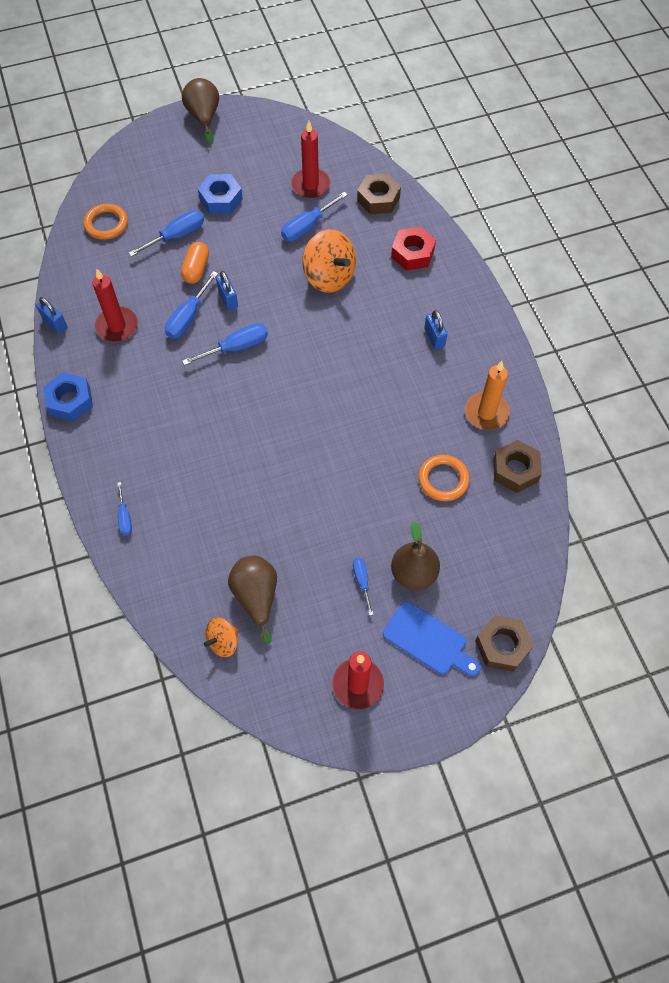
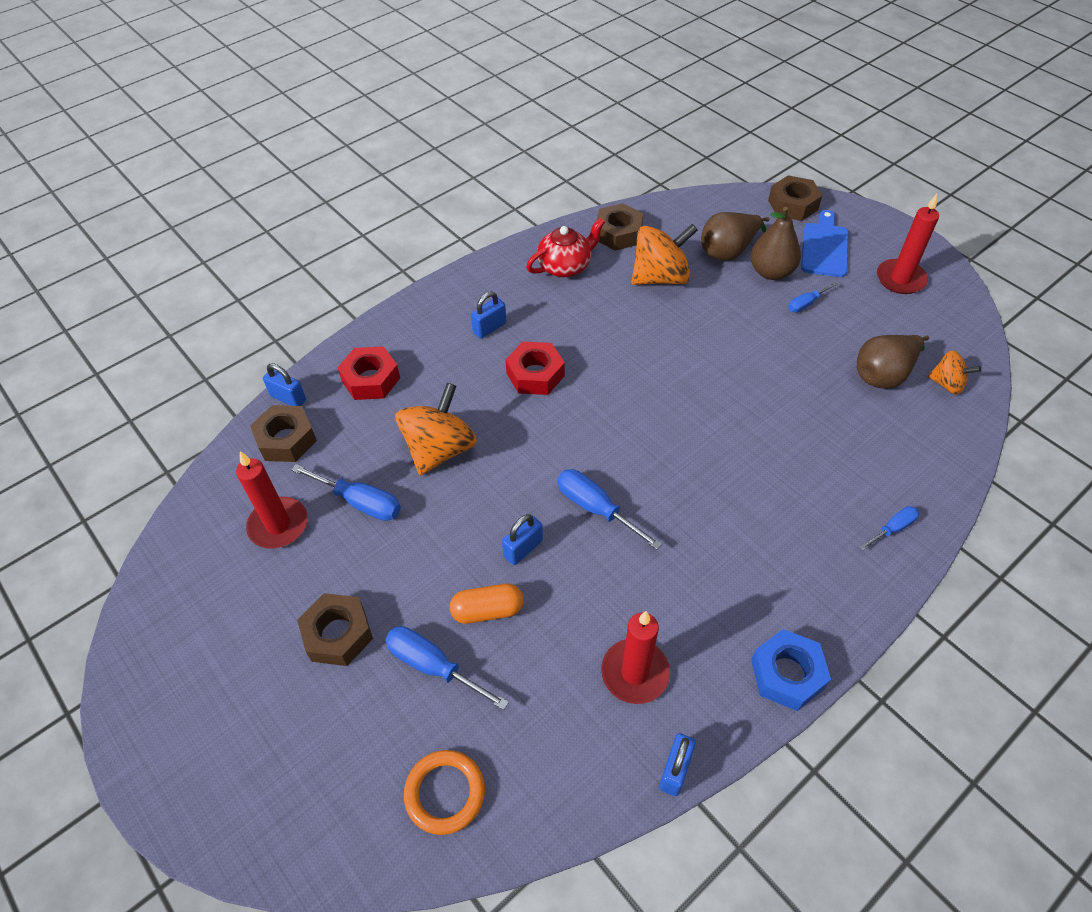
camera: 110 degrees left, 10 degrees down
(188, 317) = (576, 585): blue screwdriver -> none
(204, 117) = (149, 742): brown pear -> brown pear (728, 251)
(221, 199) = (338, 634): blue nut -> brown nut
(372, 352) = (535, 374): none -> red nut
(415, 206) = (288, 398): none -> blue padlock
(443, 479) = (660, 277): orange ring -> orange spinning top
(486, 413) = (565, 266): orange candle -> red teapot

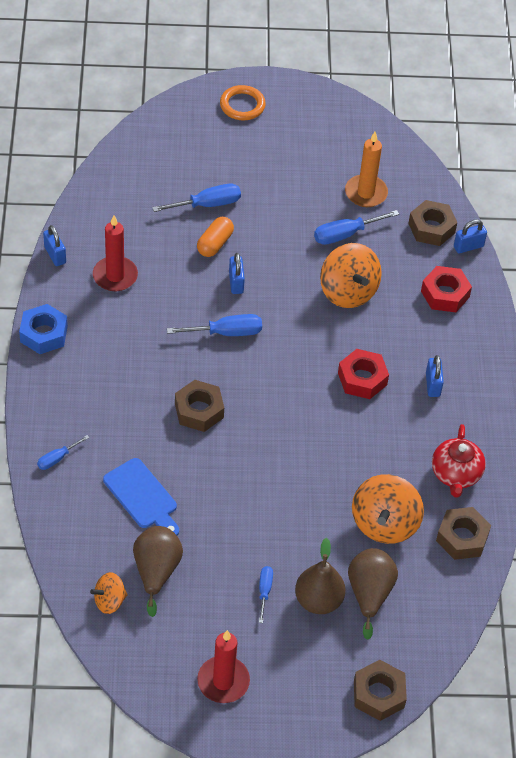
camera: 125 degrees right, 0 degrees up
(278, 525) = (366, 193): red candle -> orange candle
(338, 634) = (267, 180): brown nut -> brown nut (199, 410)
(445, 793) = (140, 172): orange ring -> orange ring (242, 105)
(824, 247) = (308, 665): blue cutting board -> blue cutting board (142, 497)
(893, 528) = (57, 458): blue screwdriver -> blue screwdriver turned 45 degrees clockwise

